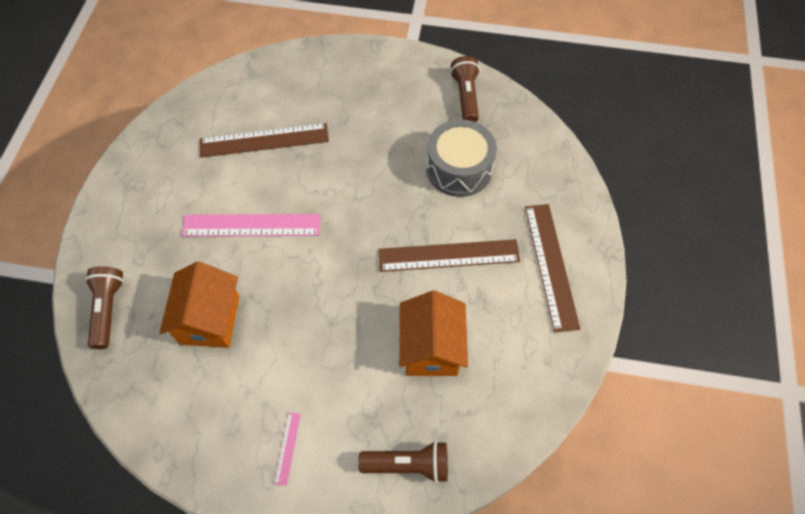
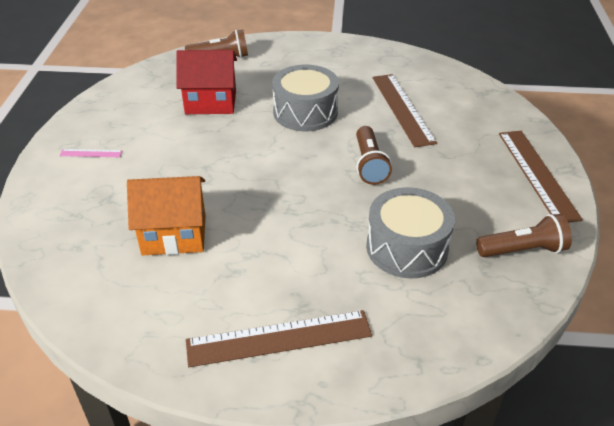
camera: 85 degrees right, 20 degrees down
(210, 319) = (211, 102): orange house -> red house
(252, 225) = (305, 112): pink ruler -> grey drum
(408, 465) = (57, 225): brown flashlight -> brown flashlight (369, 164)
(448, 255) = (285, 243): brown ruler -> brown ruler (537, 174)

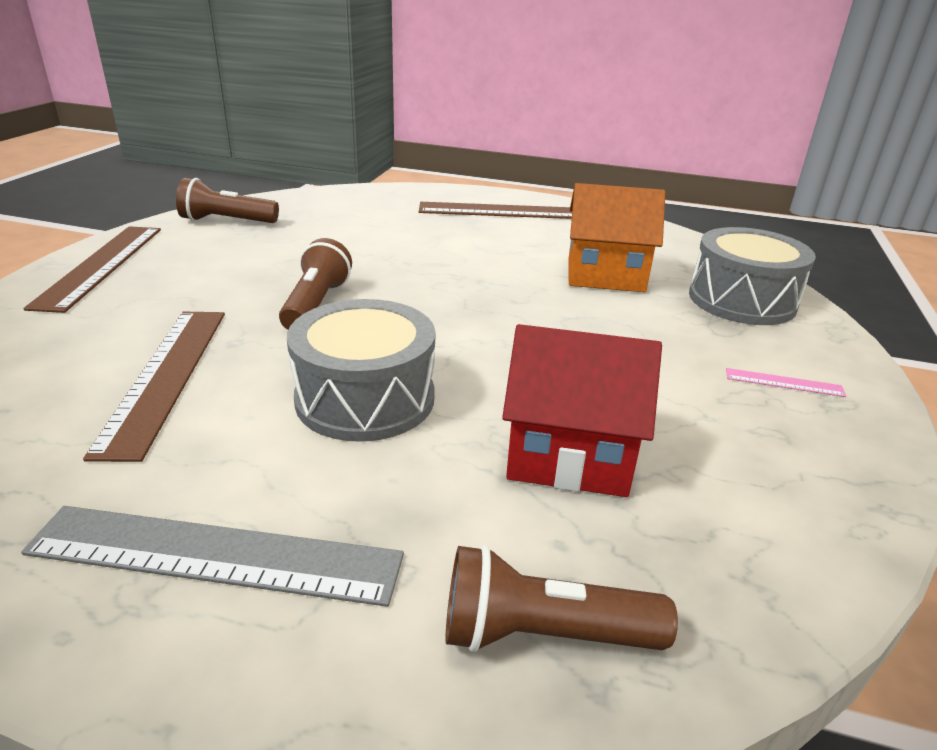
camera: 170 degrees left, 10 degrees down
(322, 60) = (216, 554): none -> grey ruler
(407, 248) = (343, 236): grey drum -> grey drum (742, 300)

